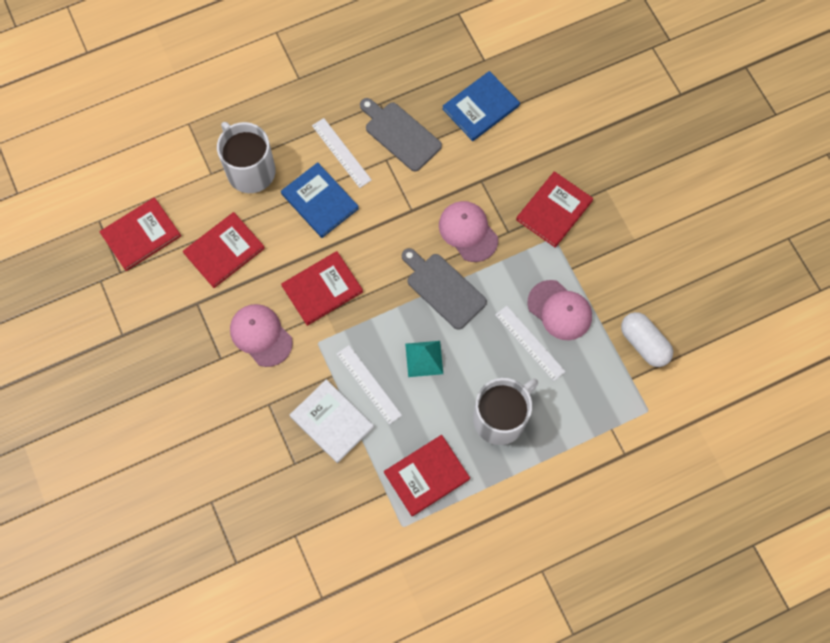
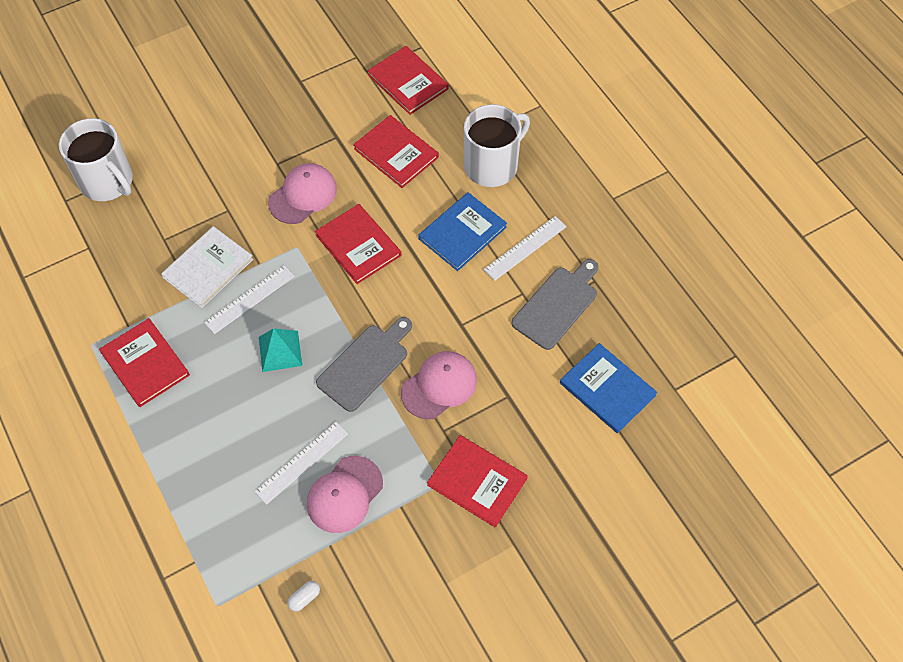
camera: 85 degrees right, 10 degrees down
(500, 418) = (209, 435): white mug -> white mug (107, 181)
(644, 343) = (304, 598): white capsule -> white capsule, size x0.46

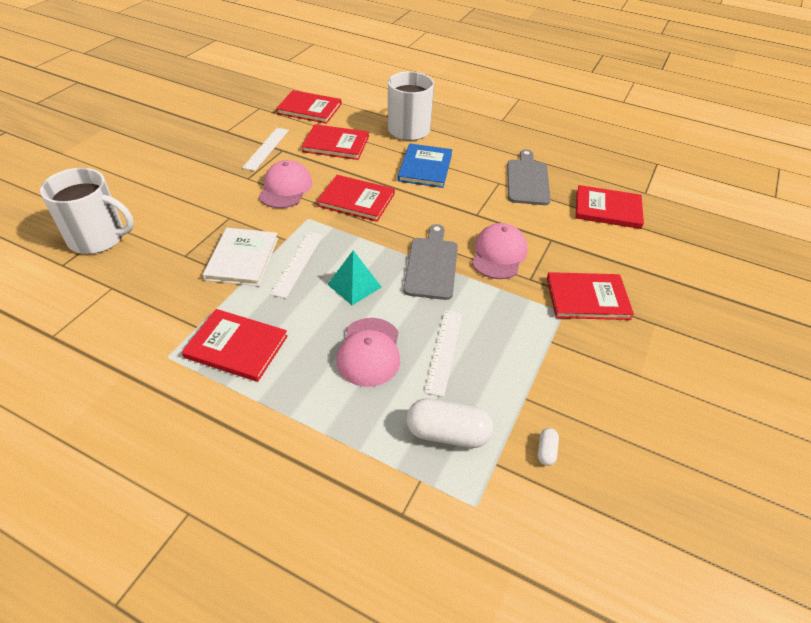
camera: 35 degrees left, 15 degrees down
(243, 537) = (448, 433): none -> white capsule
(344, 494) = (501, 356): pink cap -> pink cap (369, 352)
(525, 248) = (475, 160): white ruler -> white ruler (266, 148)
(607, 389) = (608, 209): blue book -> red book

